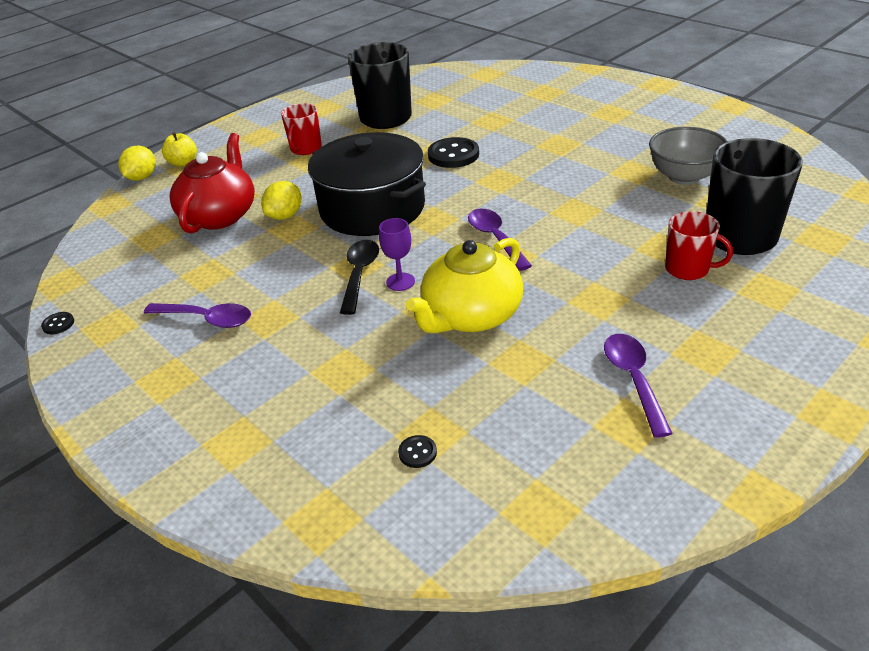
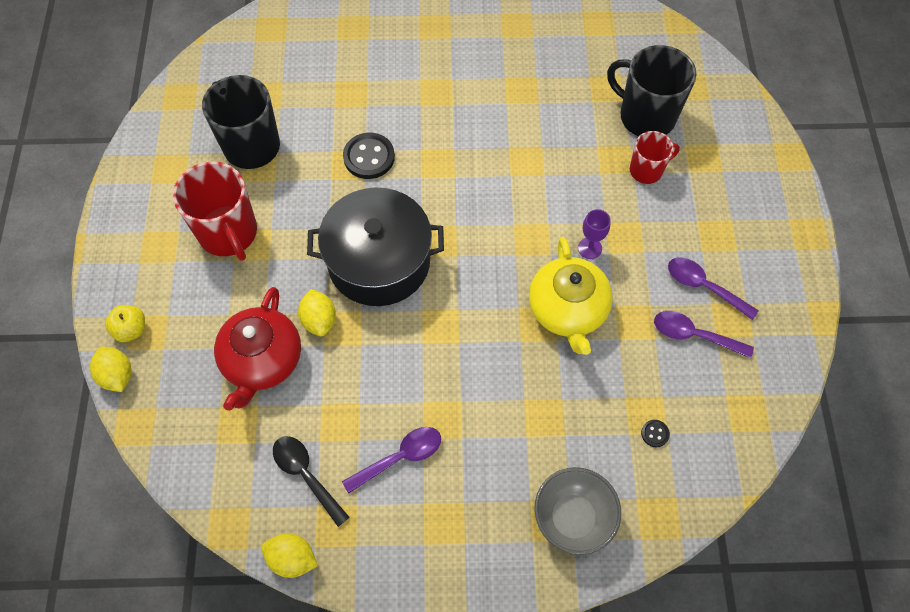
camera: 50 degrees left, 25 degrees up
(58, 324) = (292, 558): black button -> yellow lemon
(220, 215) = (262, 360): red teapot -> red teapot turned 135 degrees counterclockwise
(305, 149) = (228, 233): red mug -> red mug, size x1.74
(359, 274) = (454, 332): black spoon -> black spoon (306, 475)
(400, 282) = (489, 317): purple goblet -> purple goblet (589, 248)
(495, 238) = (504, 228): purple spoon -> purple spoon (694, 335)
(684, 177) = (559, 75): grey bowl -> grey bowl (572, 518)

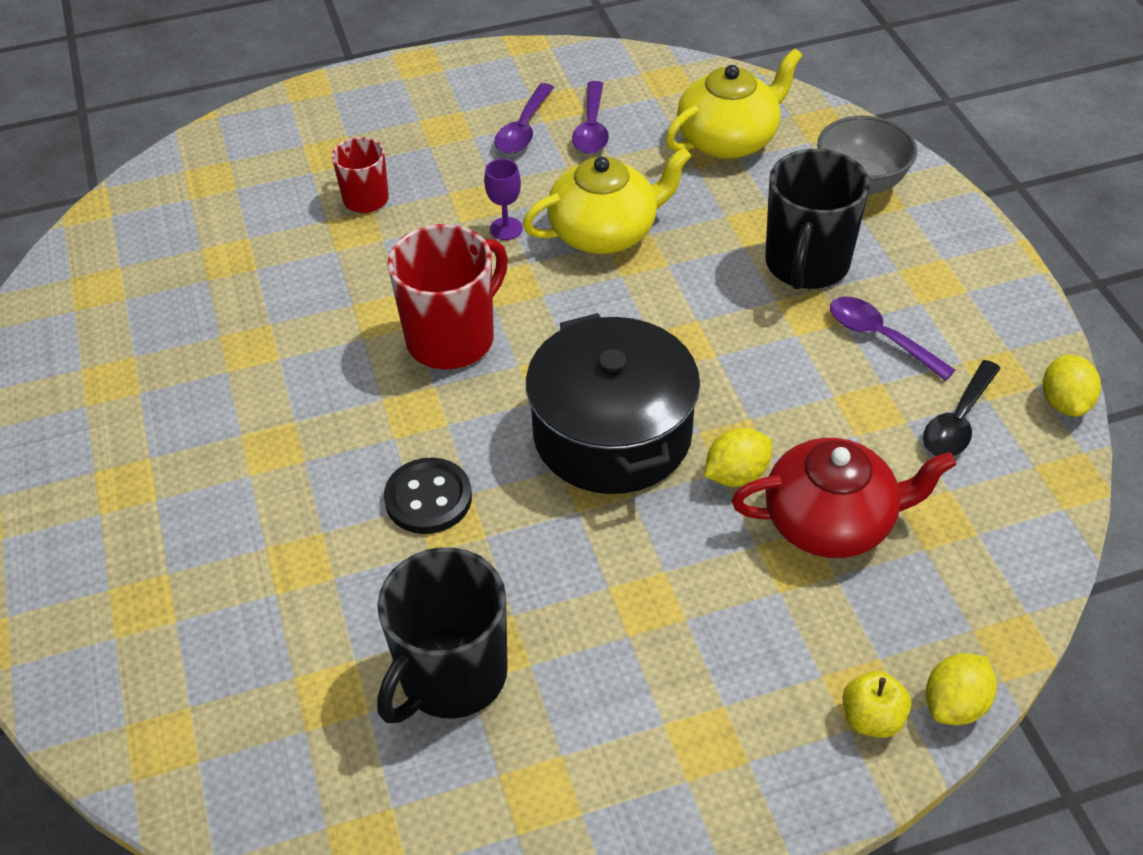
camera: 105 degrees left, 15 degrees down
(228, 233) = (639, 644): red mug -> red mug (452, 338)
(646, 116) = (272, 212): black mug -> black mug (806, 265)
(655, 434) = (728, 139): black button -> yellow teapot

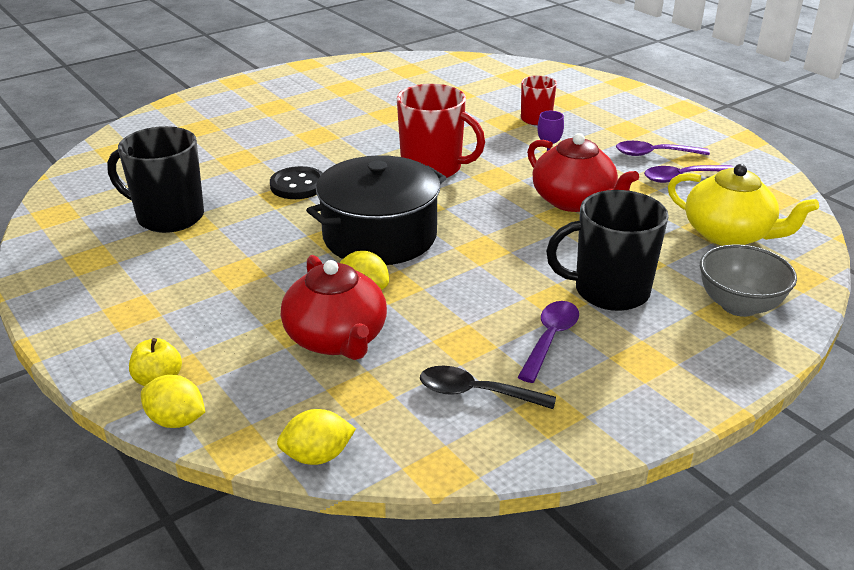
camera: 70 degrees right, 15 degrees down
(605, 232) = (574, 201): yellow teapot -> red teapot
(1064, 403) = (536, 458): yellow lemon -> yellow lemon (317, 456)

